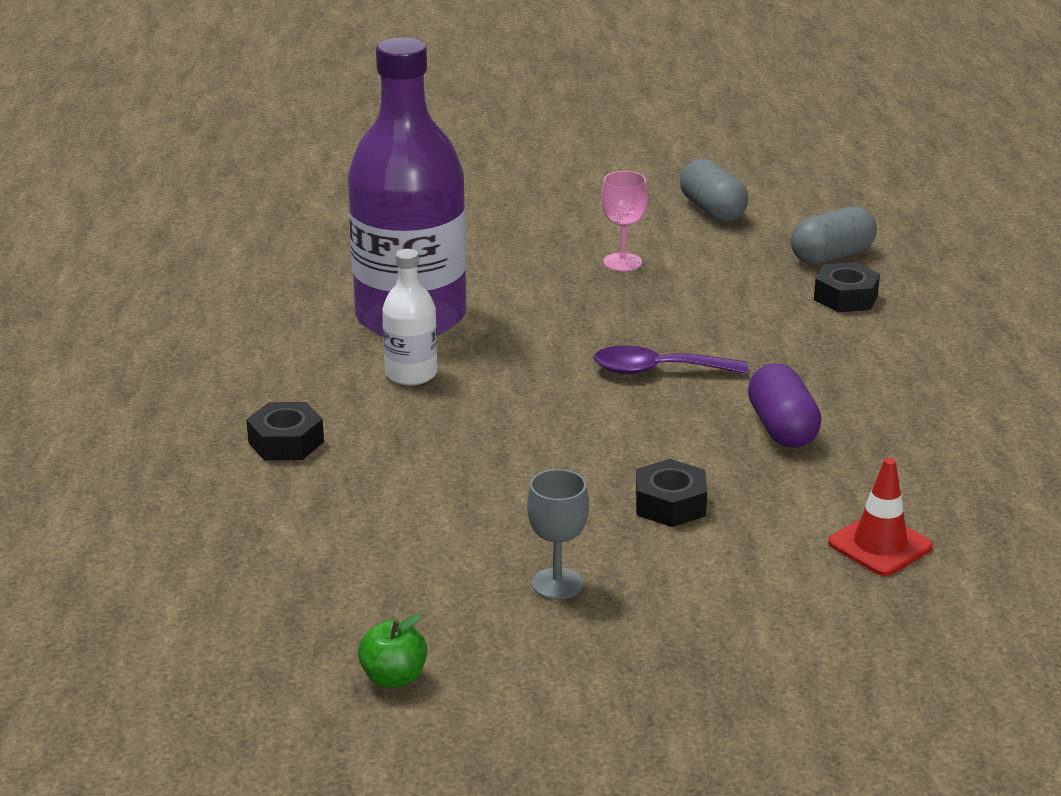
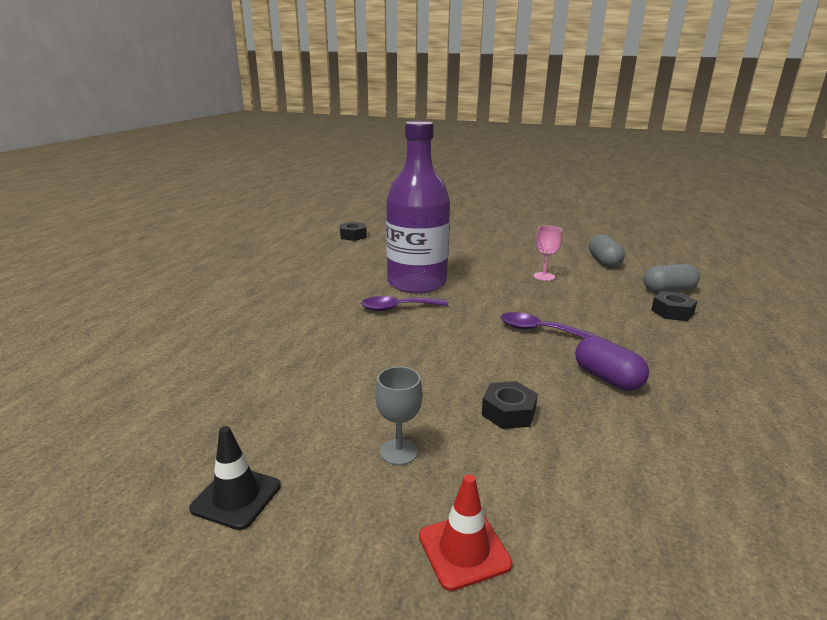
camera: 20 degrees right, 5 degrees down
(286, 442) = (305, 329): black nut -> black nut (353, 236)
(393, 678) = (236, 497): green apple -> black traffic cone
(411, 374) = (397, 308): white bottle -> purple spoon
(782, 428) = (607, 378): purple capsule -> purple capsule turned 45 degrees counterclockwise
(880, 545) = (661, 482): red traffic cone -> red traffic cone (464, 550)

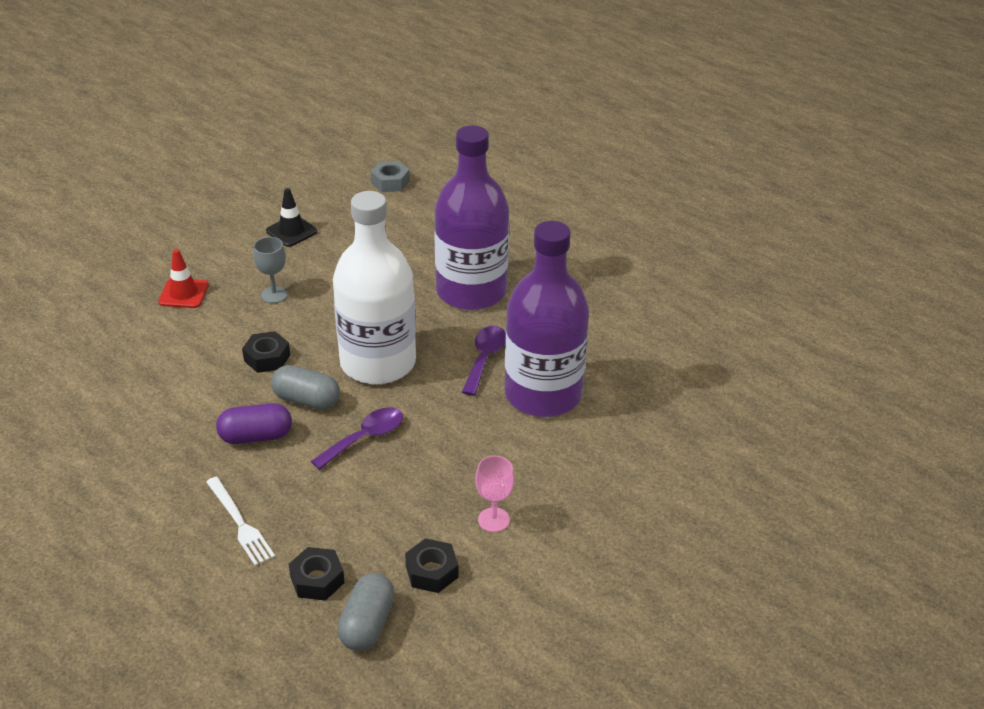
camera: 115 degrees right, 15 degrees up
(70, 445) = (390, 182): none -> grey nut
(308, 332) = (471, 291): none -> purple bottle
(353, 236) = (758, 390): black nut -> black nut (432, 571)
(449, 349) = (378, 363): none -> white bottle
(604, 262) = (505, 625): grey capsule -> grey capsule (306, 400)
(689, 353) = (239, 523): none -> white fork

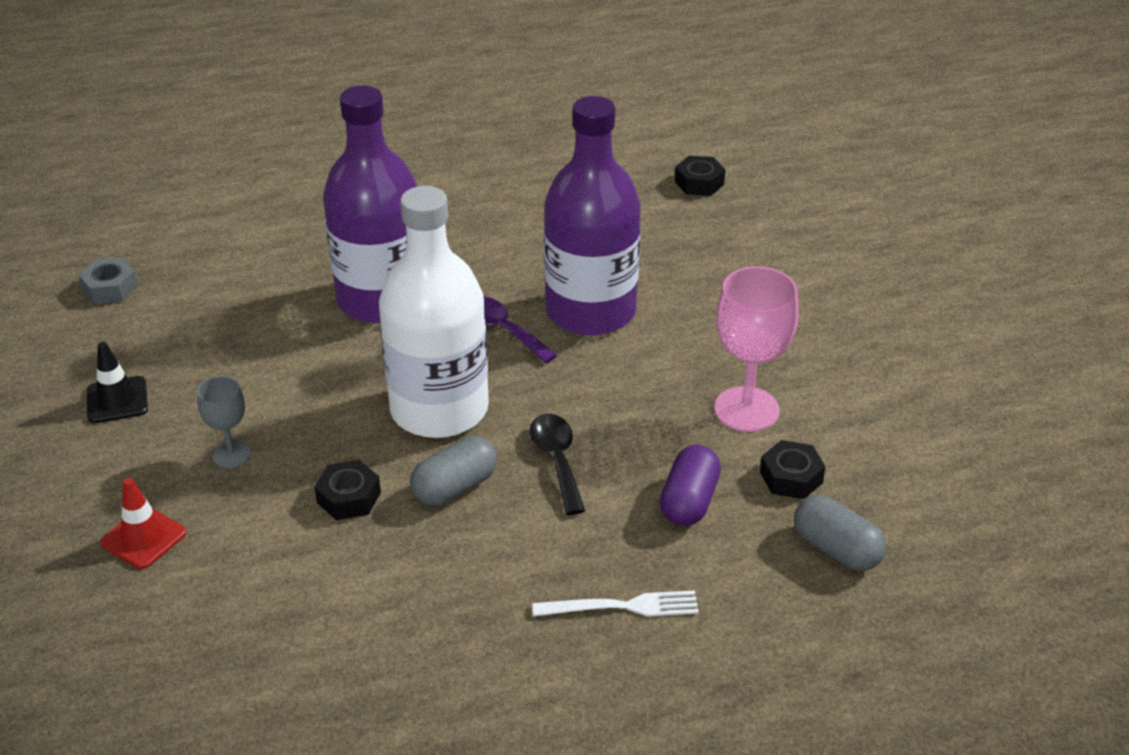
camera: 60 degrees left, 0 degrees up
(256, 436) = (484, 549): purple capsule -> purple capsule (689, 501)
(317, 579) = (750, 568): black nut -> black nut (699, 183)
(365, 438) = (557, 460): purple spoon -> black spoon
(493, 520) = (746, 409): pink goblet -> pink goblet, size x1.79

